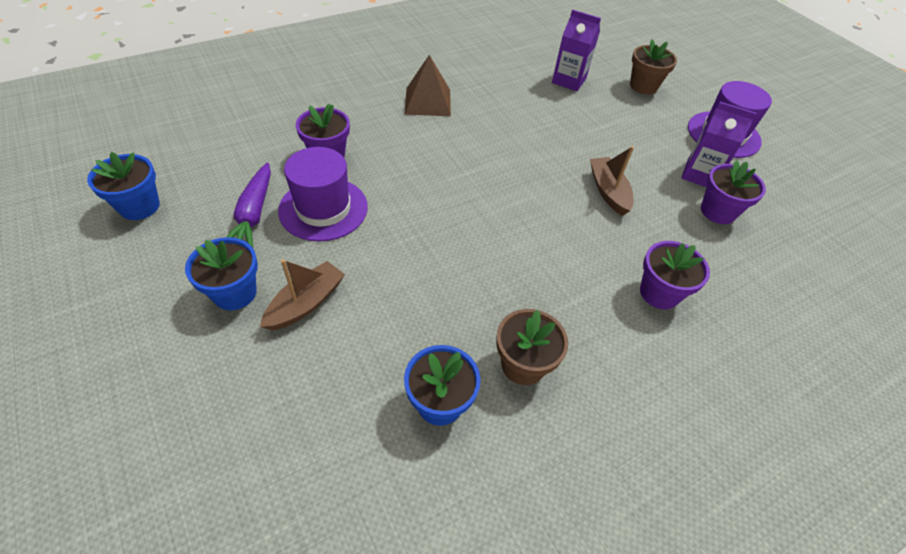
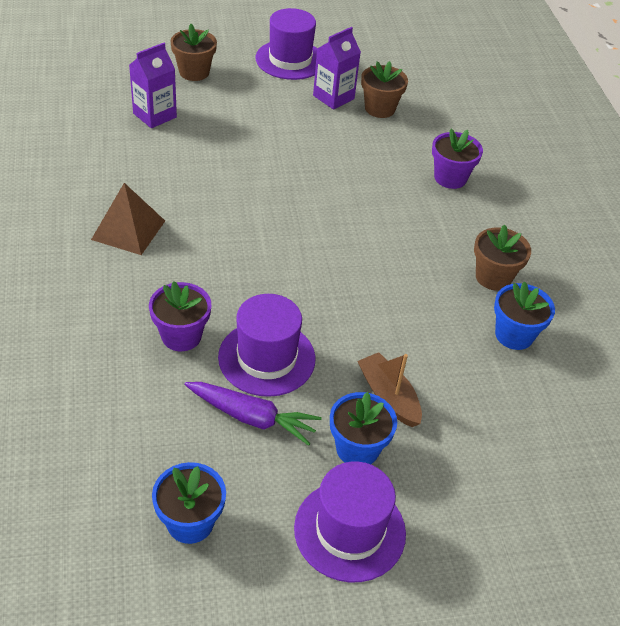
camera: 70 degrees left, 5 degrees down
(139, 307) = (349, 530): none -> purple hat
(608, 191) = (330, 157): brown boat -> none
(717, 211) = (380, 108): purple flower pot -> brown flower pot

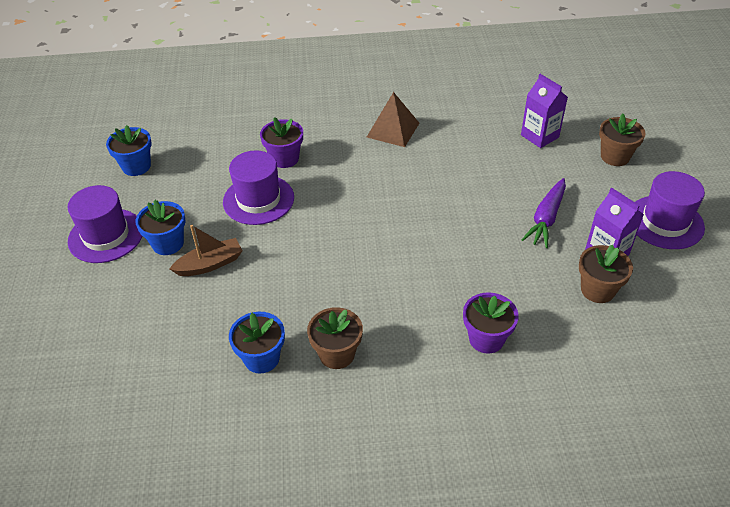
camera: 100 degrees right, 0 degrees up
(252, 417) = (207, 192): purple carrot -> purple carrot (546, 219)

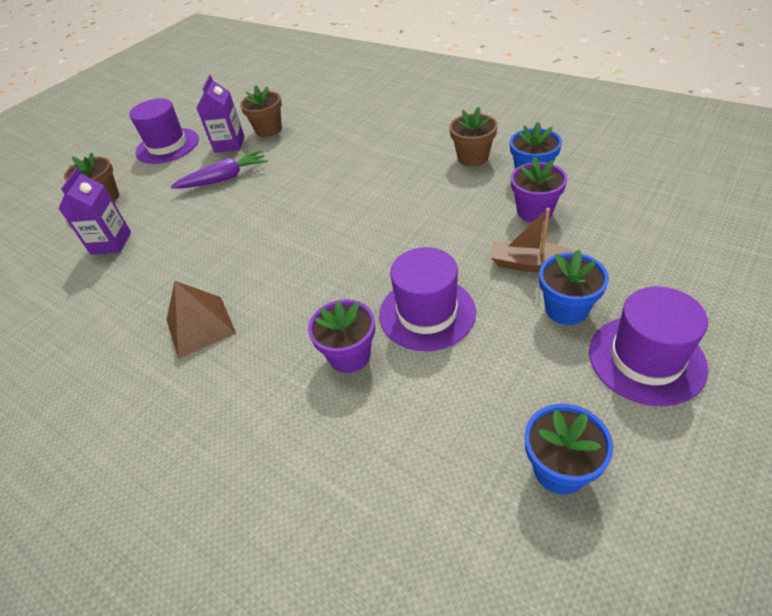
camera: 135 degrees left, 0 degrees up
(486, 339) = (367, 132): purple flower pot -> purple flower pot (534, 211)

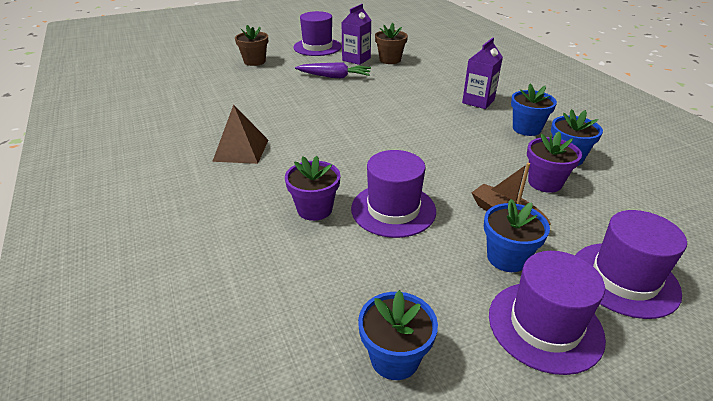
camera: 25 degrees right, 10 degrees down
(111, 243) = (235, 86): purple carton -> purple carton (478, 101)
(473, 158) = (526, 129): brown flower pot -> blue flower pot
(667, 278) = (624, 279): none -> purple hat

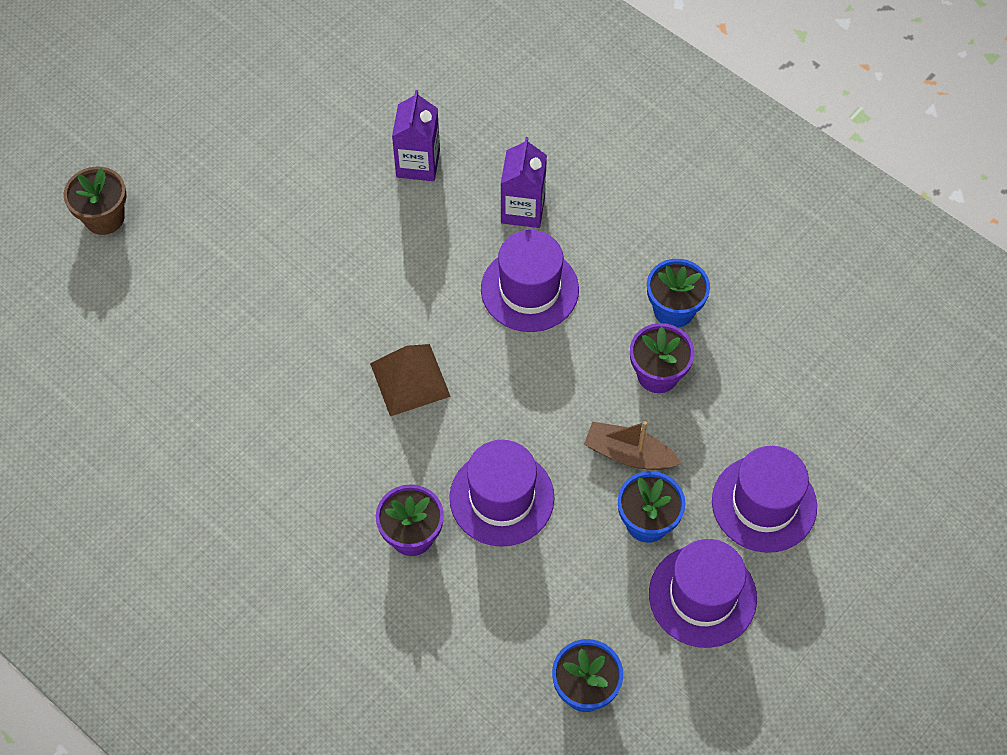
camera: 25 degrees left, 25 degrees up
(241, 150) = (250, 465): brown pyramid -> brown pyramid (410, 379)
(317, 47) = (184, 123): purple hat -> purple hat (529, 289)
(334, 77) = (272, 218): purple carrot -> none
(356, 59) = (277, 144): purple carton -> purple carton (418, 163)
(390, 60) = (336, 125): brown flower pot -> none
(526, 129) = (609, 259): blue flower pot -> none

